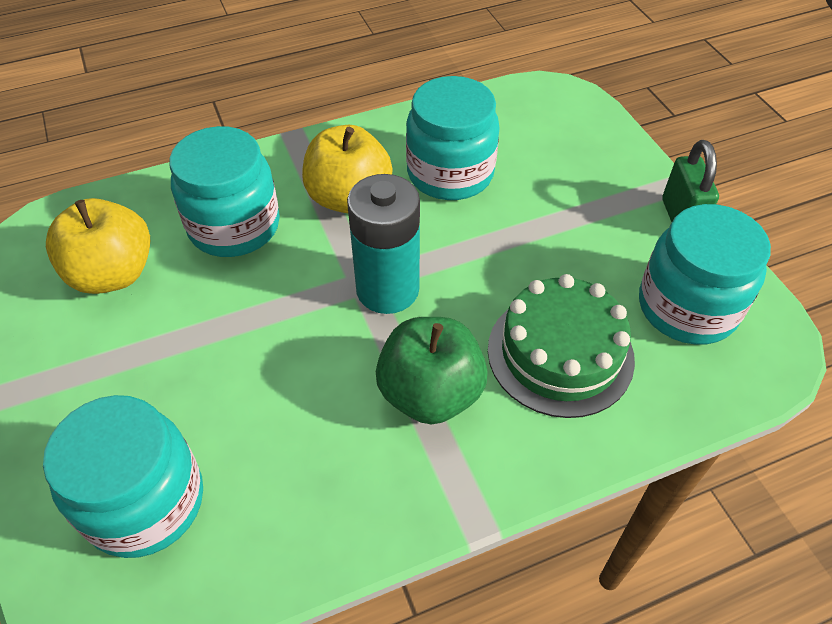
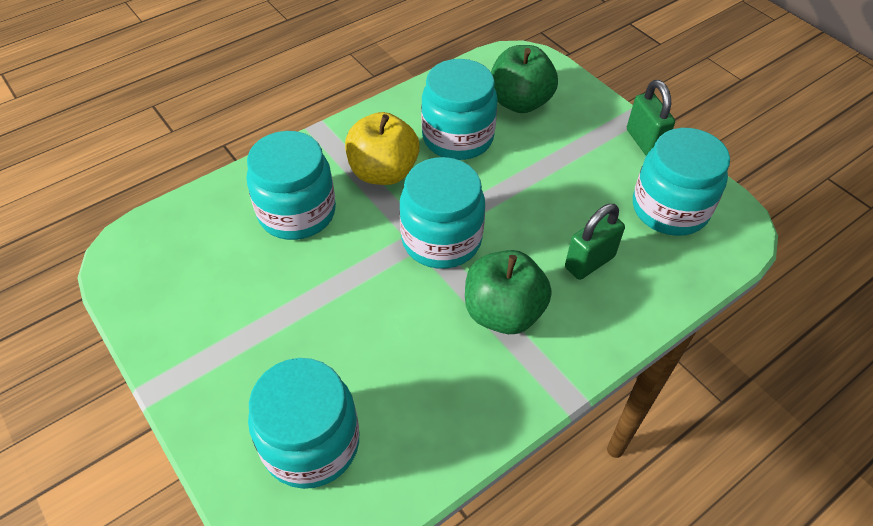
camera: 15 degrees left, 0 degrees up
(113, 274) = (209, 271): yellow apple -> none
(387, 289) = (441, 239): turquoise battery -> turquoise jar
(539, 144) = (520, 102): none -> green apple
(560, 353) = (589, 262): green cake -> green padlock

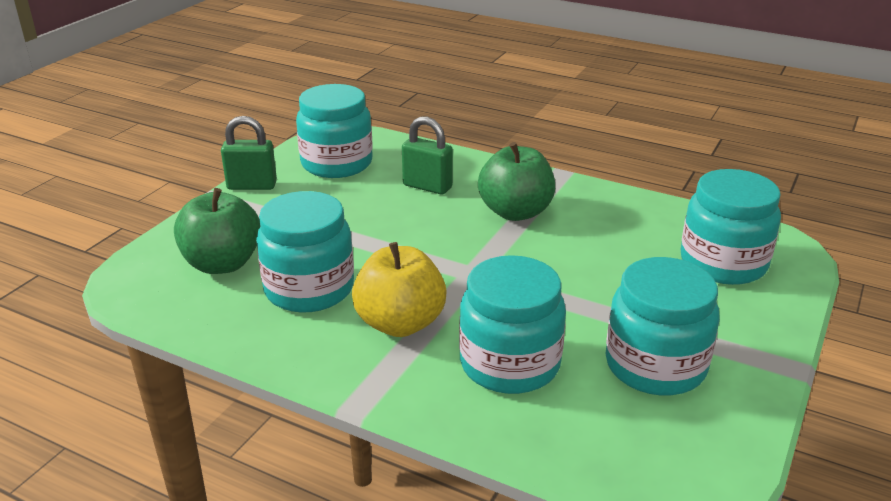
camera: 115 degrees left, 20 degrees down
(441, 239) = (465, 260): turquoise jar -> turquoise jar (655, 365)
(644, 141) = (252, 186): green padlock -> green padlock turned 45 degrees clockwise

